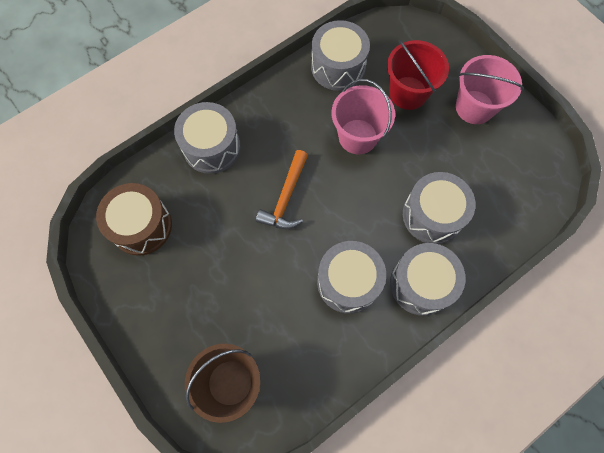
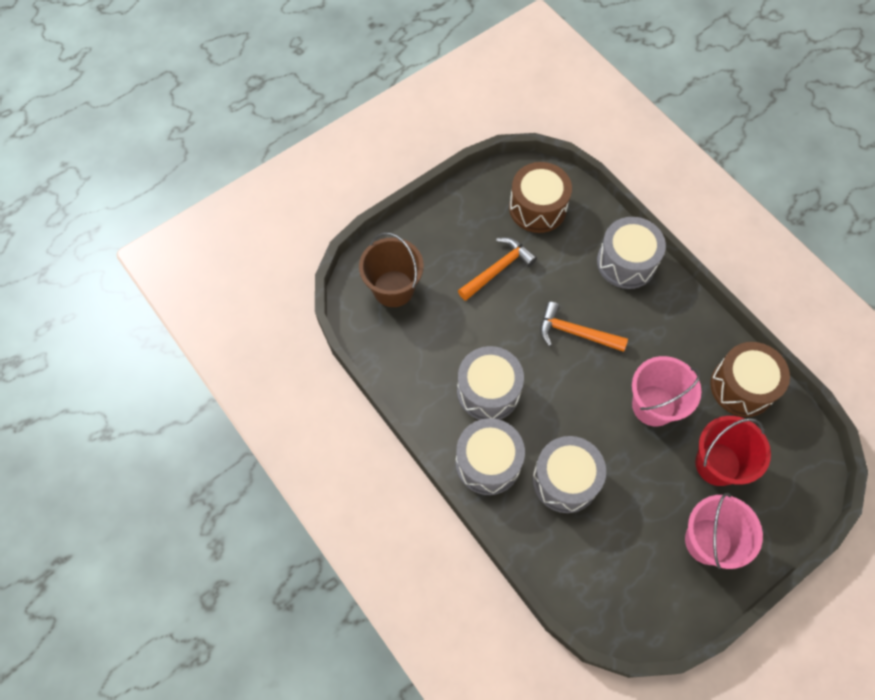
camera: 90 degrees right, 5 degrees down
(212, 269) = (498, 269): none -> orange hammer
(338, 67) = (742, 387): grey drum -> brown drum

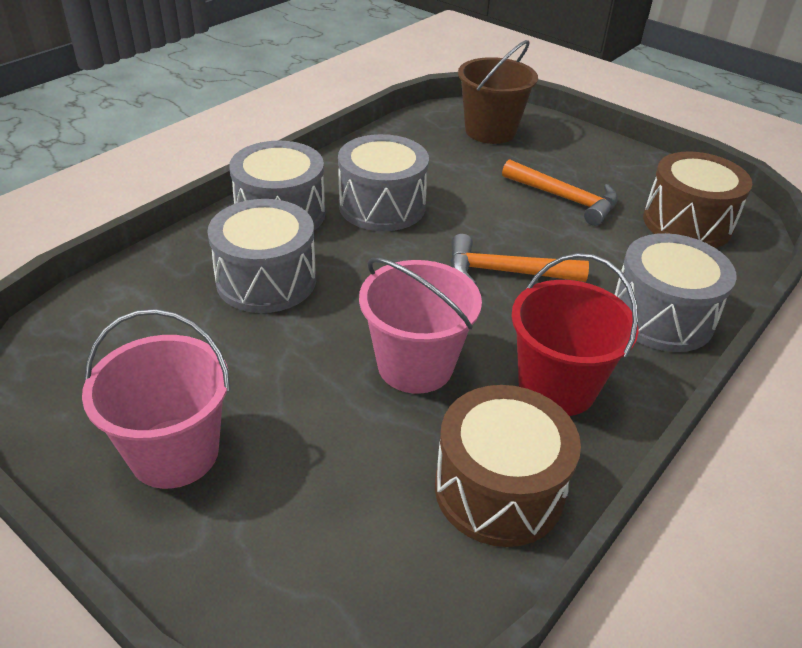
camera: 75 degrees right, 25 degrees down
(575, 333) = (505, 272): orange hammer -> orange hammer turned 90 degrees counterclockwise
(717, 464) = (326, 458): red bucket -> red bucket (557, 386)

